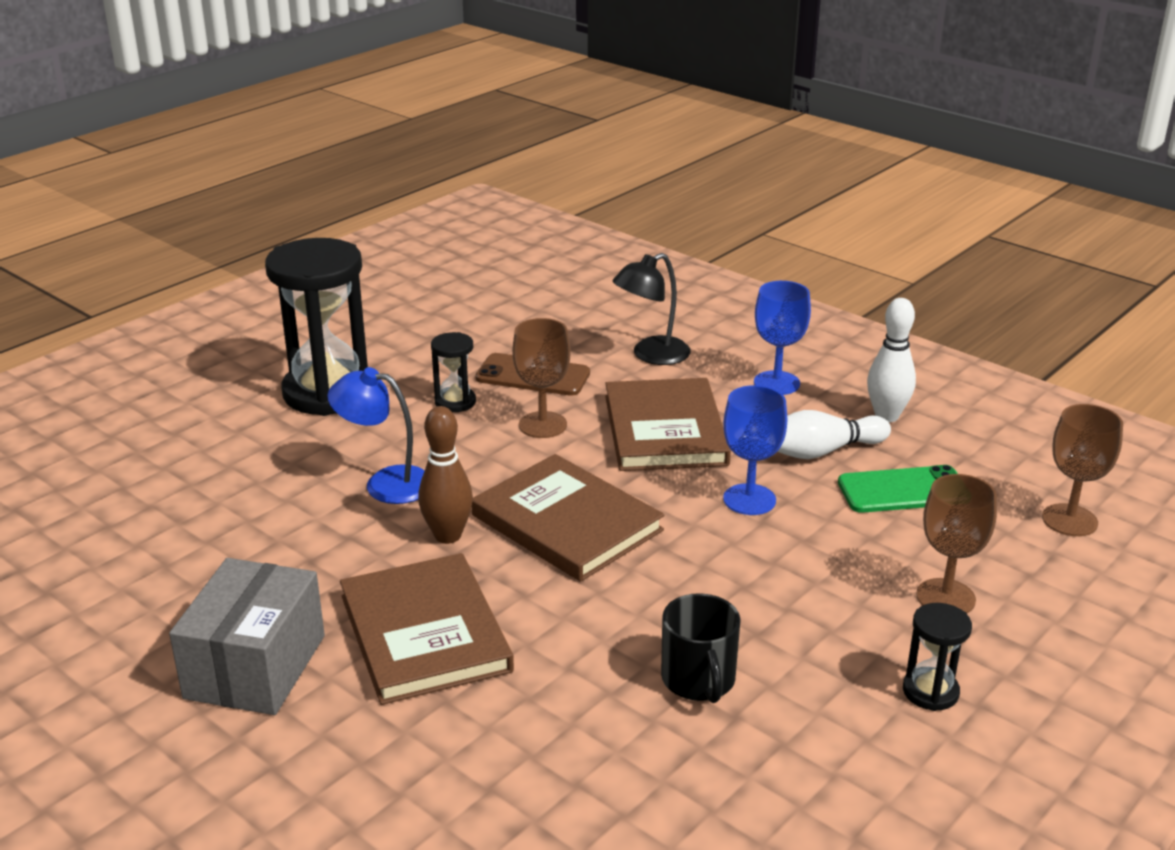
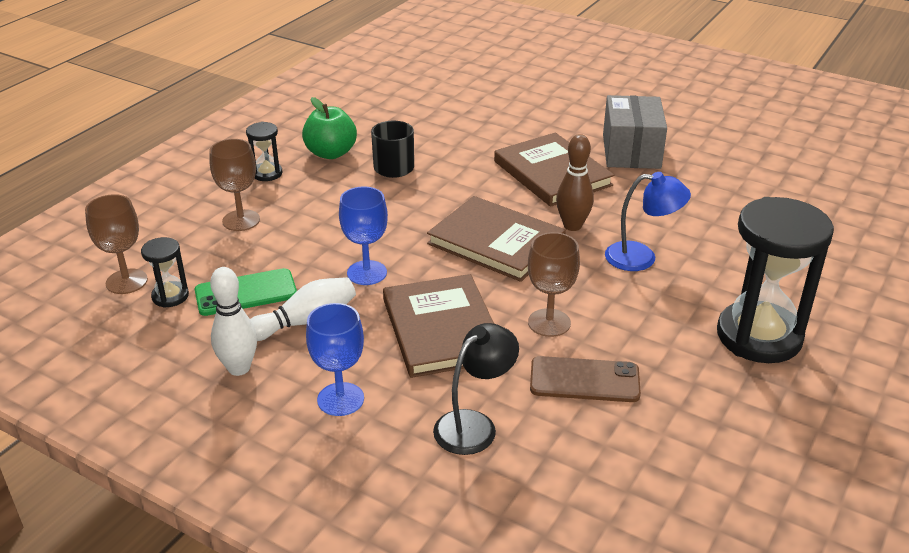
camera: 170 degrees right, 5 degrees up
(455, 402) = (638, 339): black hourglass -> black hourglass (170, 296)
(817, 730) = (331, 153): none -> green apple

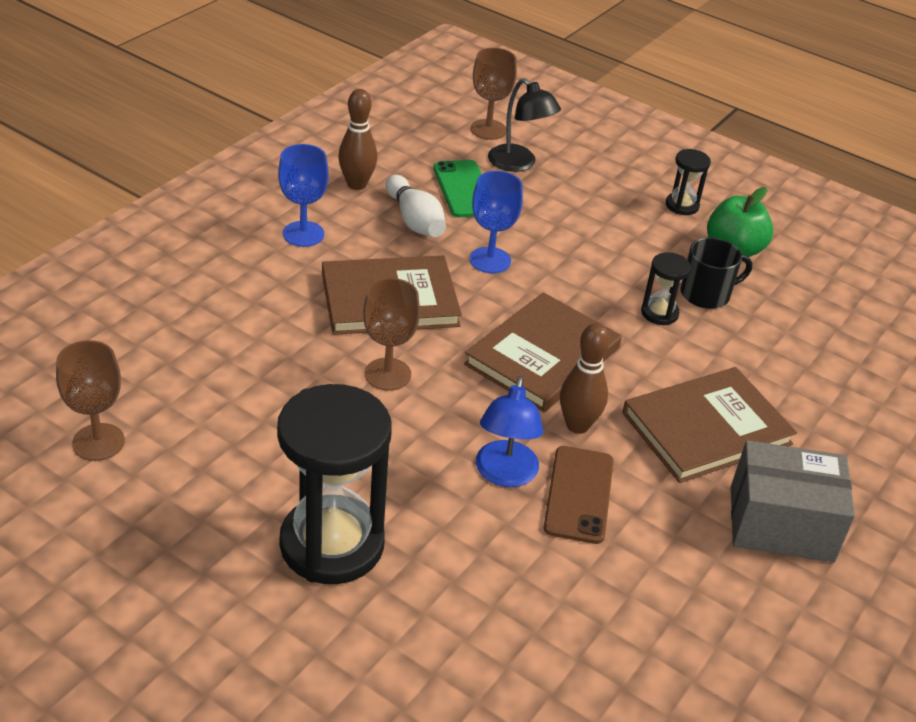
camera: 90 degrees right, 5 degrees up
(170, 296) = (463, 151): black hourglass -> black hourglass (659, 313)
(239, 368) = (357, 184): white bowling pin -> brown bowling pin
(241, 220) = (587, 188): brown goblet -> brown goblet (98, 442)
(474, 425) = (248, 304): black lamp -> black lamp (519, 164)
(584, 380) = (291, 384): brown phone -> brown phone (579, 494)

